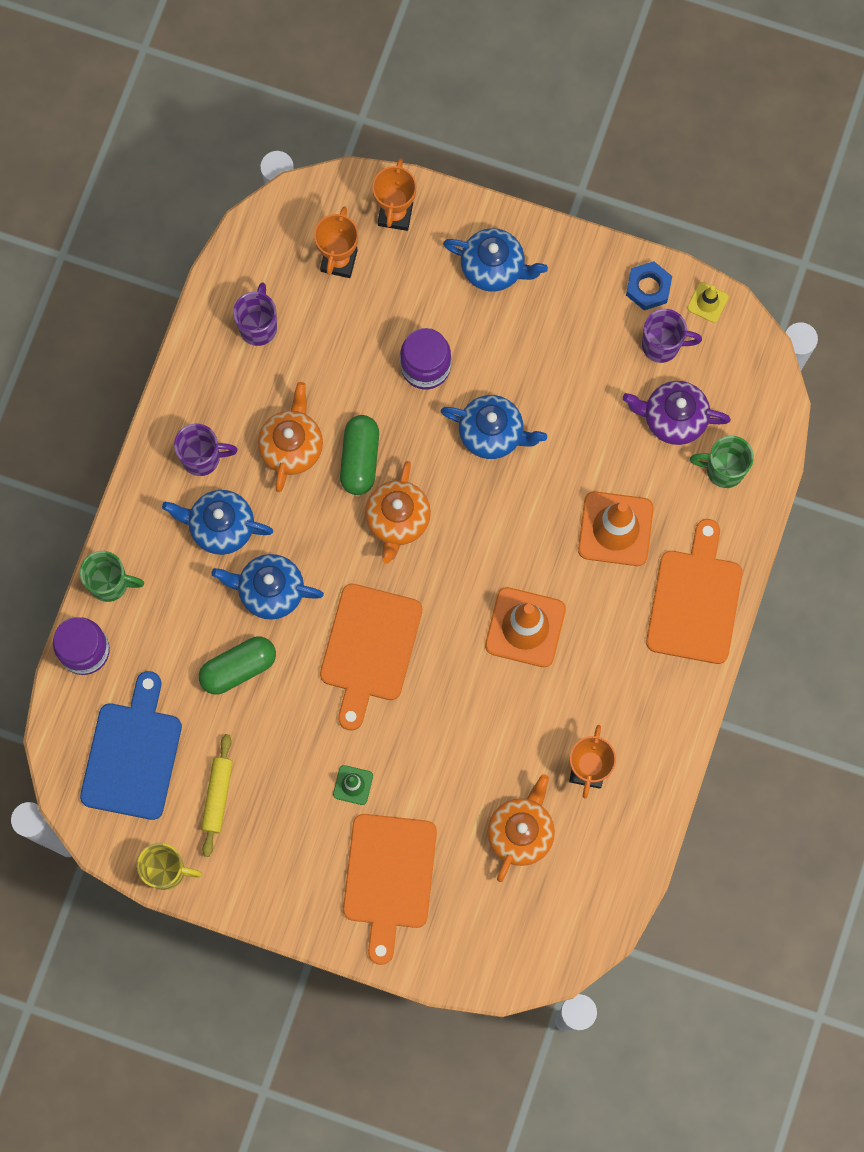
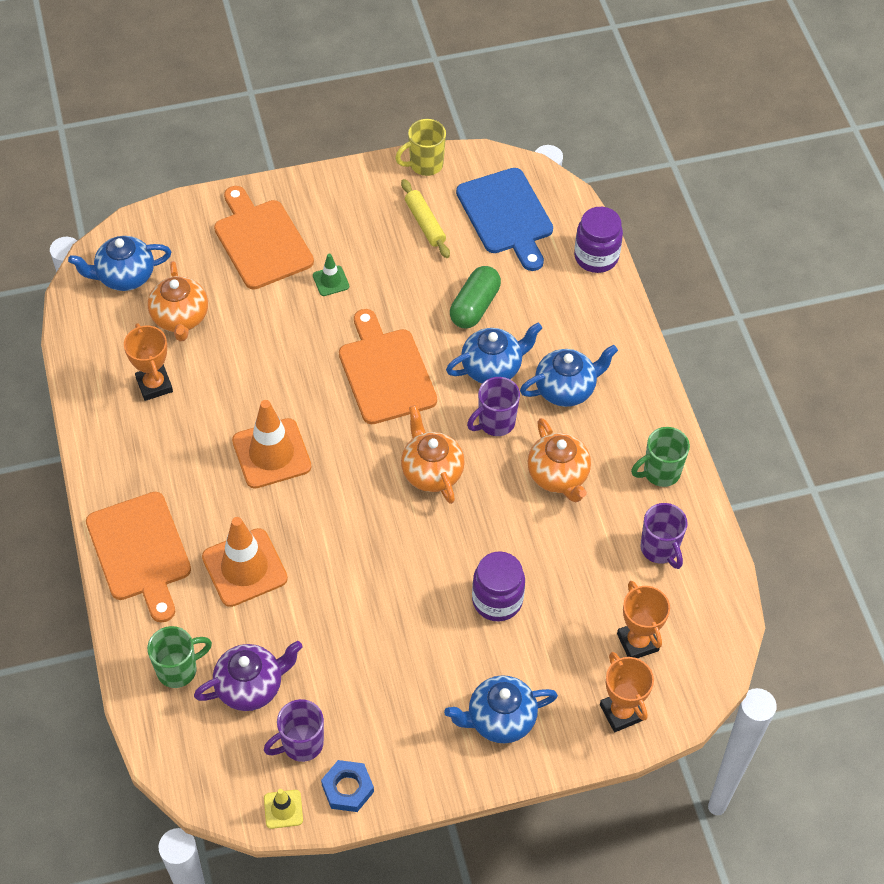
camera: 145 degrees right, 20 degrees down
(110, 583) = (615, 307): green mug -> green mug (660, 472)
(202, 458) = (621, 427): purple mug -> purple mug (495, 423)
(360, 459) = (496, 498): green capsule -> none
(492, 433) = (401, 581): blue teapot -> blue teapot (125, 276)

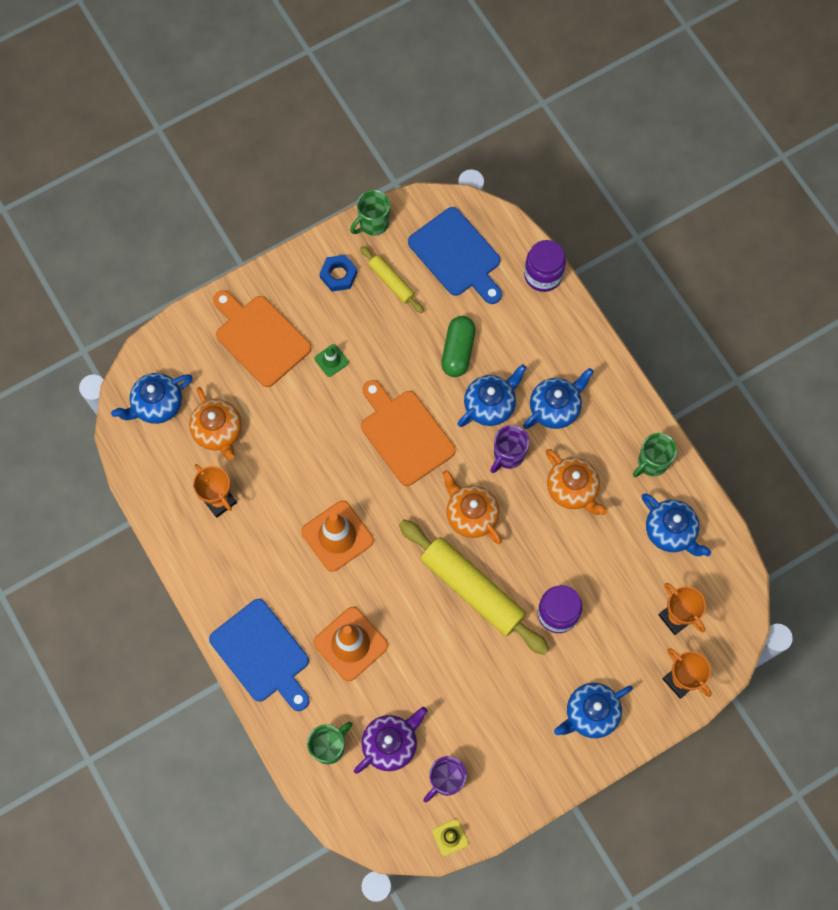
camera: 15 degrees left, 15 degrees up
(140, 551) = (262, 654): orange cutting board -> blue cutting board
(347, 788) = (493, 805): blue nut -> blue nut (338, 275)
(406, 548) = (472, 589): none -> yellow rolling pin
(425, 165) = (373, 224): yellow mug -> green mug
(660, 549) = (670, 531): purple mug -> blue teapot

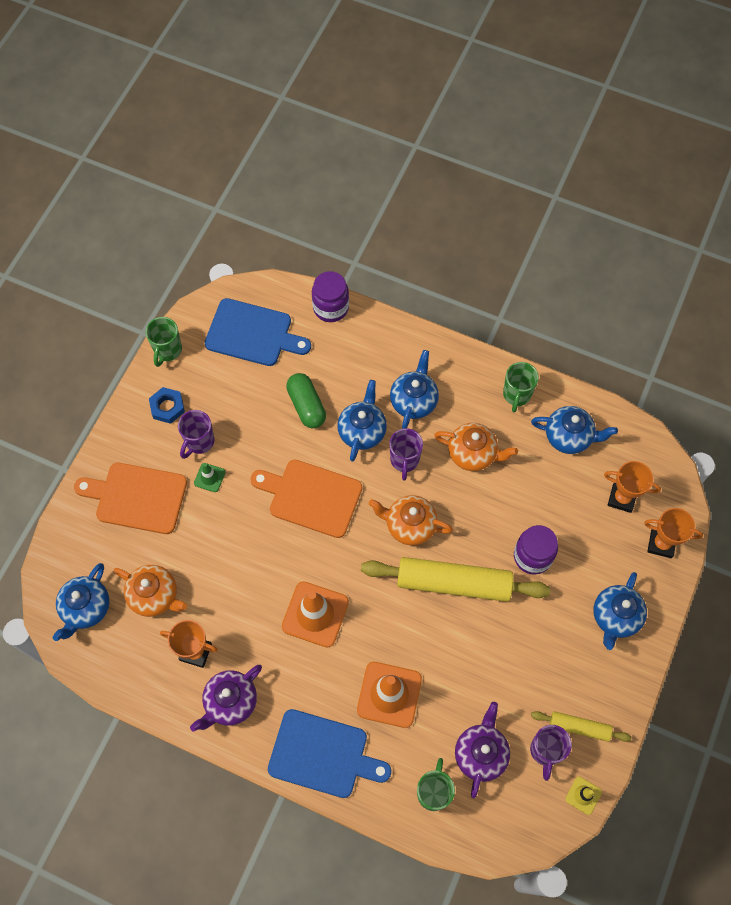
camera: 35 degrees left, 5 degrees down
(219, 560) = (230, 702): none -> purple teapot
(344, 323) = (199, 442): none -> purple mug
(391, 282) = (215, 386): yellow rolling pin -> yellow rolling pin (579, 727)

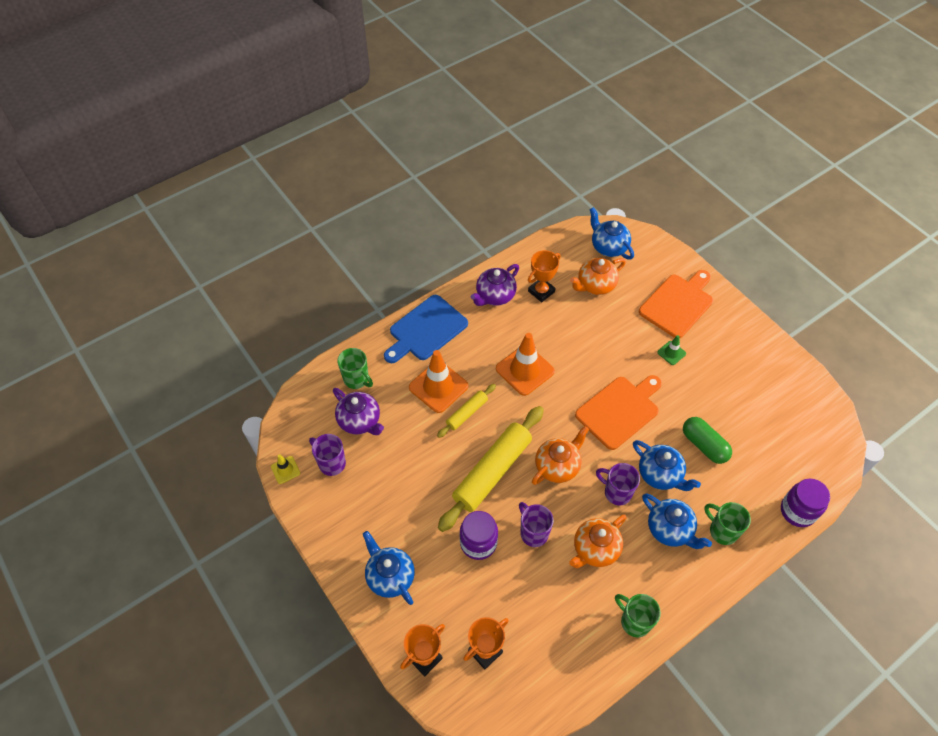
camera: 120 degrees right, 10 degrees down
(167, 350) = (801, 372): green mug -> green mug (722, 531)
(167, 407) = (747, 351): blue nut -> none
(199, 442) = (706, 359): purple mug -> purple mug (533, 533)
(230, 702) = (495, 296): purple teapot -> purple teapot turned 120 degrees counterclockwise
(253, 333) = (794, 438): blue cutting board -> none
(306, 406) = (704, 445): green capsule -> green capsule turned 45 degrees clockwise
(569, 437) = (569, 643): blue teapot -> none
(579, 727) = (330, 496): yellow rolling pin -> yellow rolling pin (466, 413)

